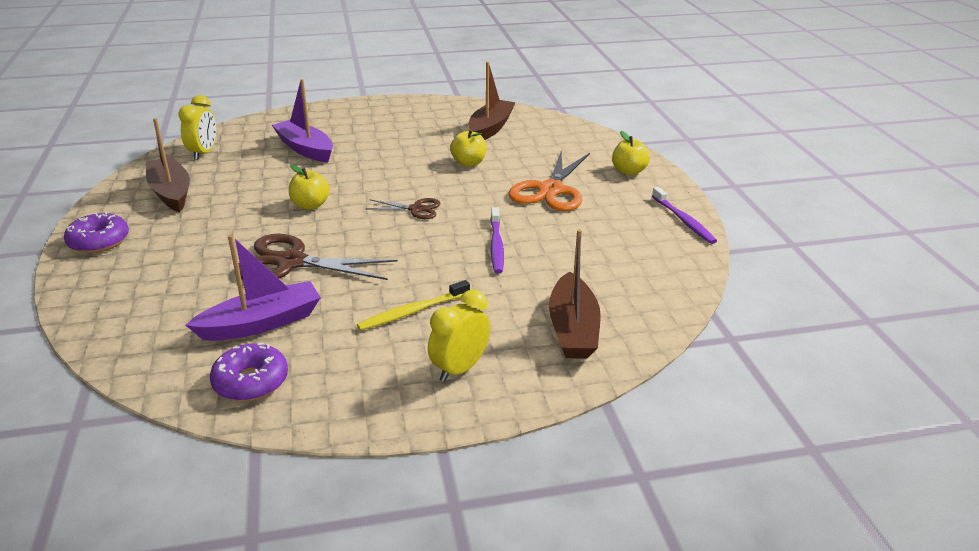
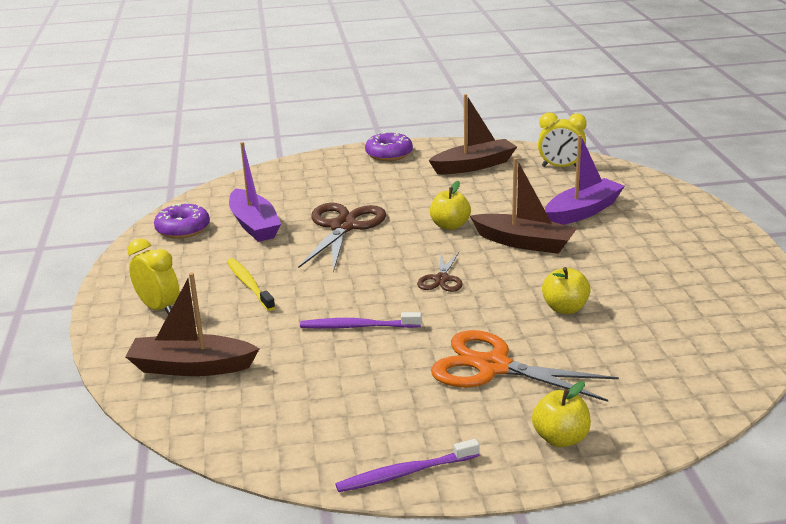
camera: 95 degrees right, 5 degrees down
(490, 128) = (686, 324): brown boat -> brown boat (524, 243)

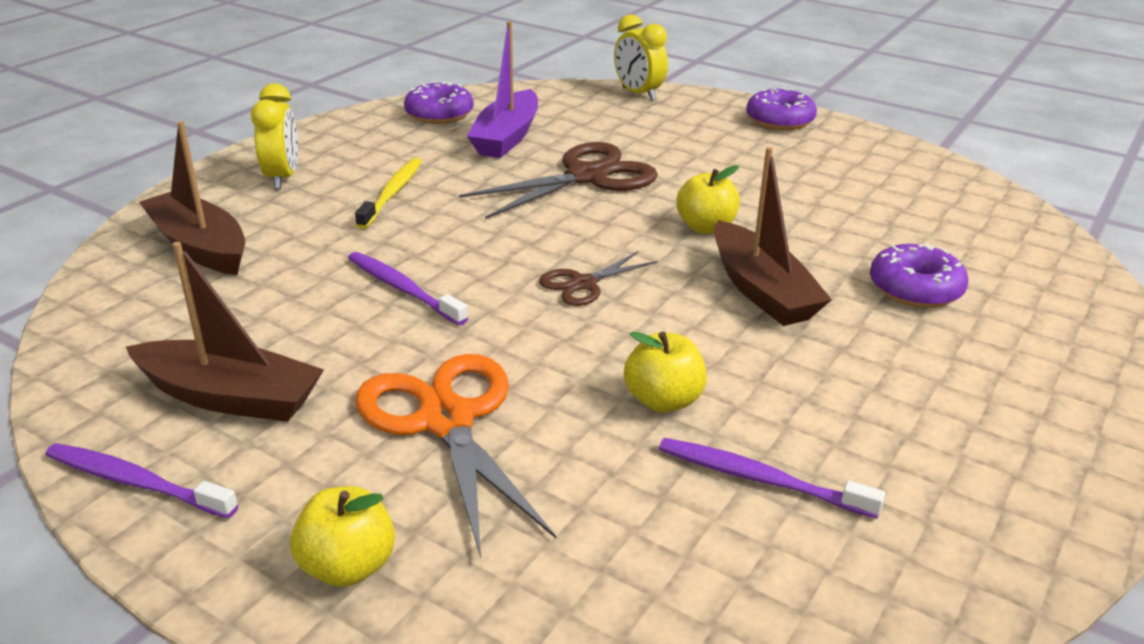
camera: 40 degrees right, 5 degrees up
(474, 166) = (863, 172): brown boat -> brown boat (230, 397)
(560, 167) = (983, 219): yellow clock -> yellow clock (638, 94)
(582, 211) = (915, 289): purple boat -> purple donut
(648, 316) = (759, 479): none -> purple toothbrush

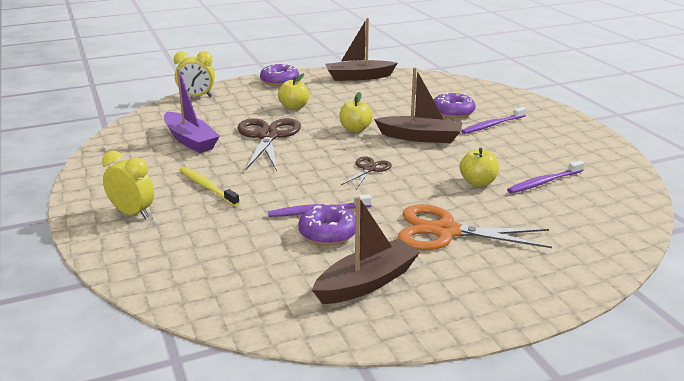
camera: 55 degrees left, 5 degrees down
(135, 482) = (417, 325): purple toothbrush -> purple toothbrush (492, 125)
(199, 247) = (184, 259): brown boat -> brown boat (358, 77)
(348, 566) = (529, 281): yellow apple -> yellow apple (294, 107)
(439, 114) = (127, 148): purple donut -> purple donut (328, 233)
(583, 284) = (369, 169): brown scissors -> brown scissors turned 150 degrees counterclockwise

